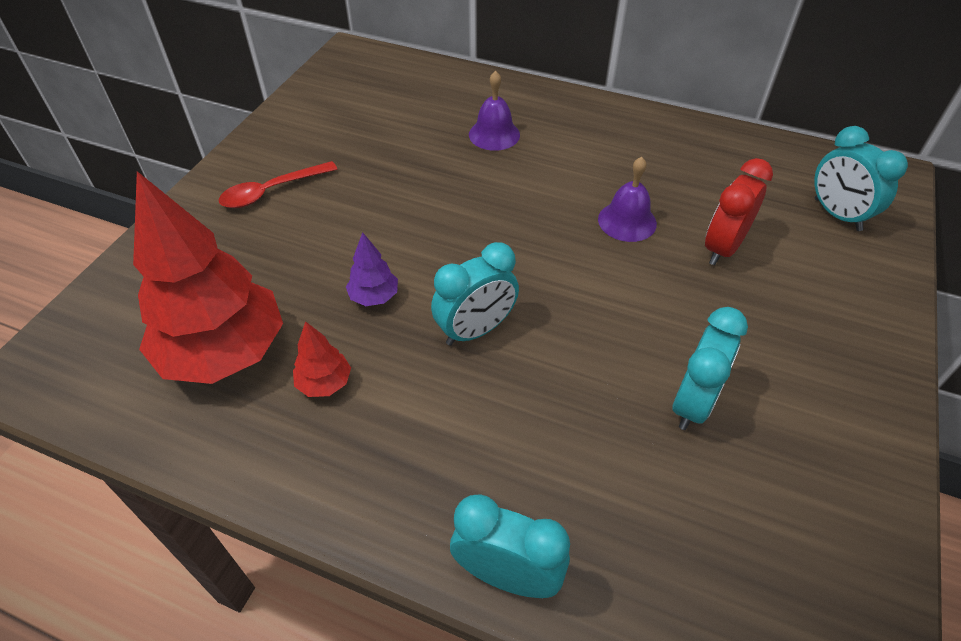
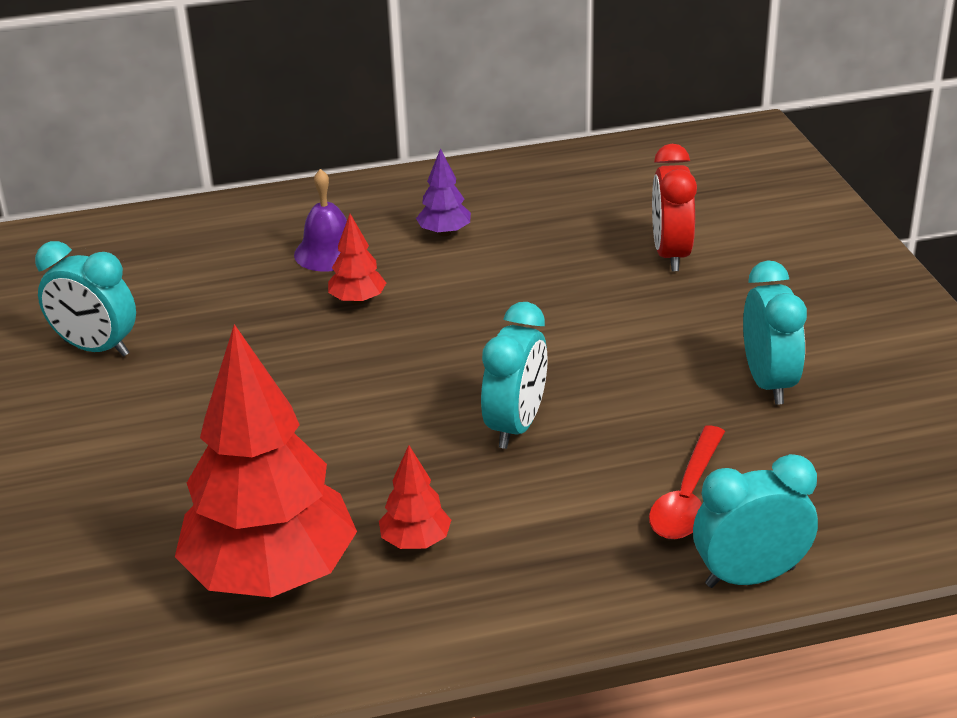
camera: 35 degrees left, 15 degrees down
(271, 191) = (125, 416): red spoon -> red spoon (687, 497)
(374, 297) = (376, 450): purple tree -> purple tree (444, 233)
(476, 178) = (357, 300): none -> red tree
(627, 221) = (559, 271): purple bell -> none
(837, 215) = (741, 184): turquoise clock -> turquoise clock (96, 348)

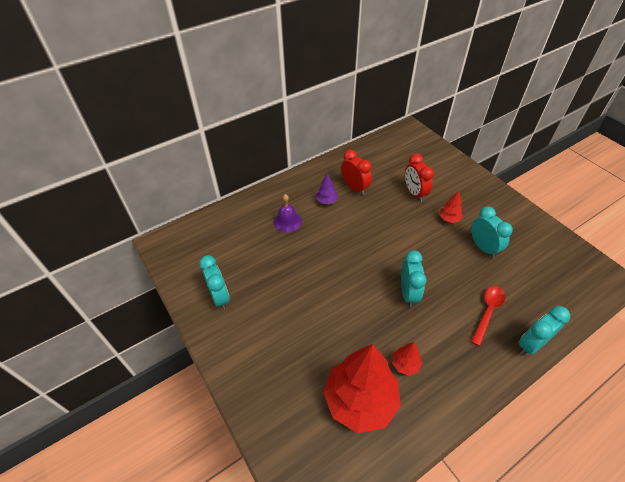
camera: 20 degrees left, 15 degrees up
(96, 348) = (219, 297): turquoise clock -> turquoise clock turned 120 degrees counterclockwise
(357, 300) = (312, 244): red tree -> red tree (449, 219)
(529, 220) = (355, 188): none -> red clock
(687, 497) = (488, 311): red spoon -> red spoon turned 150 degrees counterclockwise

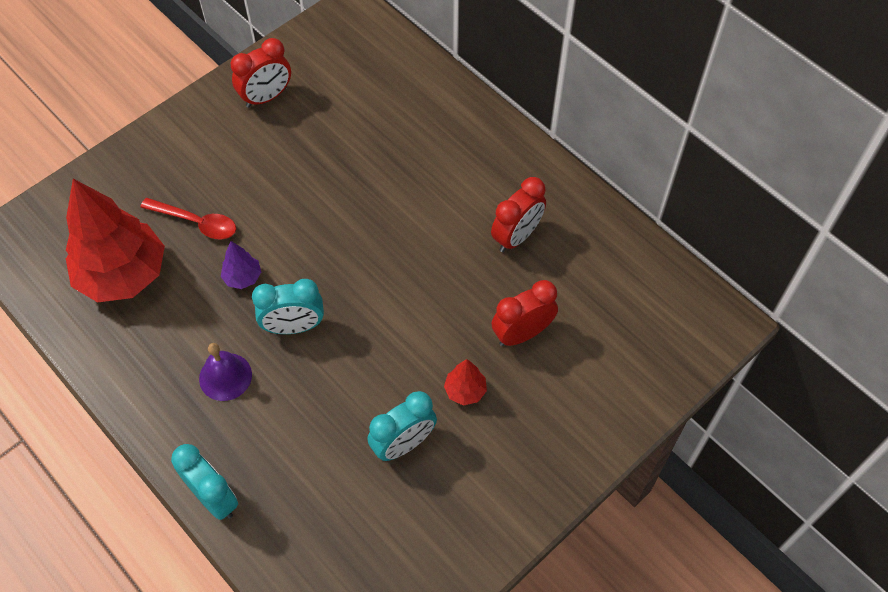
camera: 80 degrees right, 10 degrees up
(219, 297) = (266, 97): turquoise clock -> red clock
(287, 221) = (417, 150): purple bell -> purple bell (225, 376)
(326, 201) = (474, 198): purple tree -> purple tree (243, 277)
(405, 364) = (174, 325): red tree -> none
(488, 311) = (269, 440): red spoon -> red spoon (197, 223)

